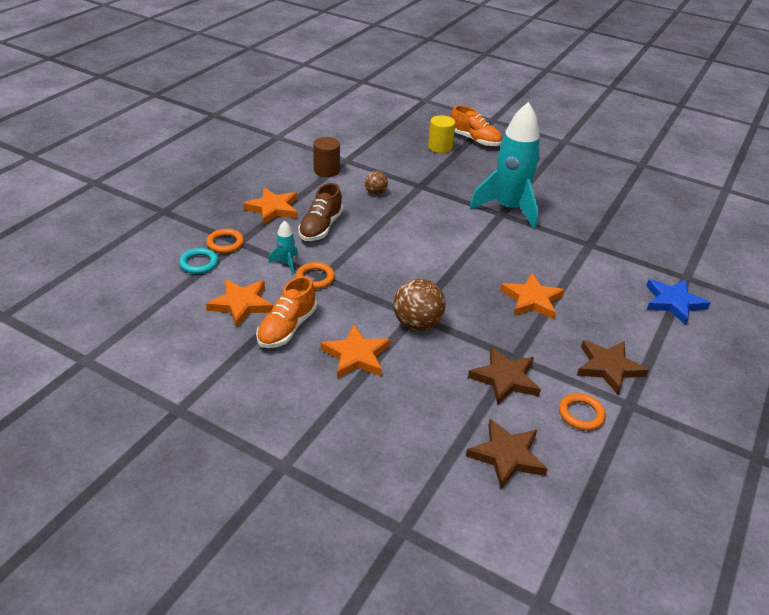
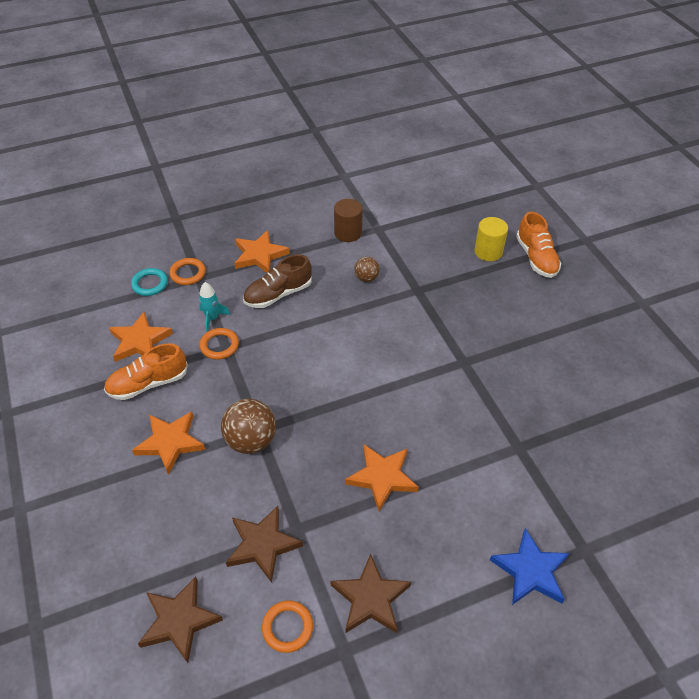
camera: 40 degrees right, 10 degrees up
(508, 208) = (478, 359): turquoise rocket -> none

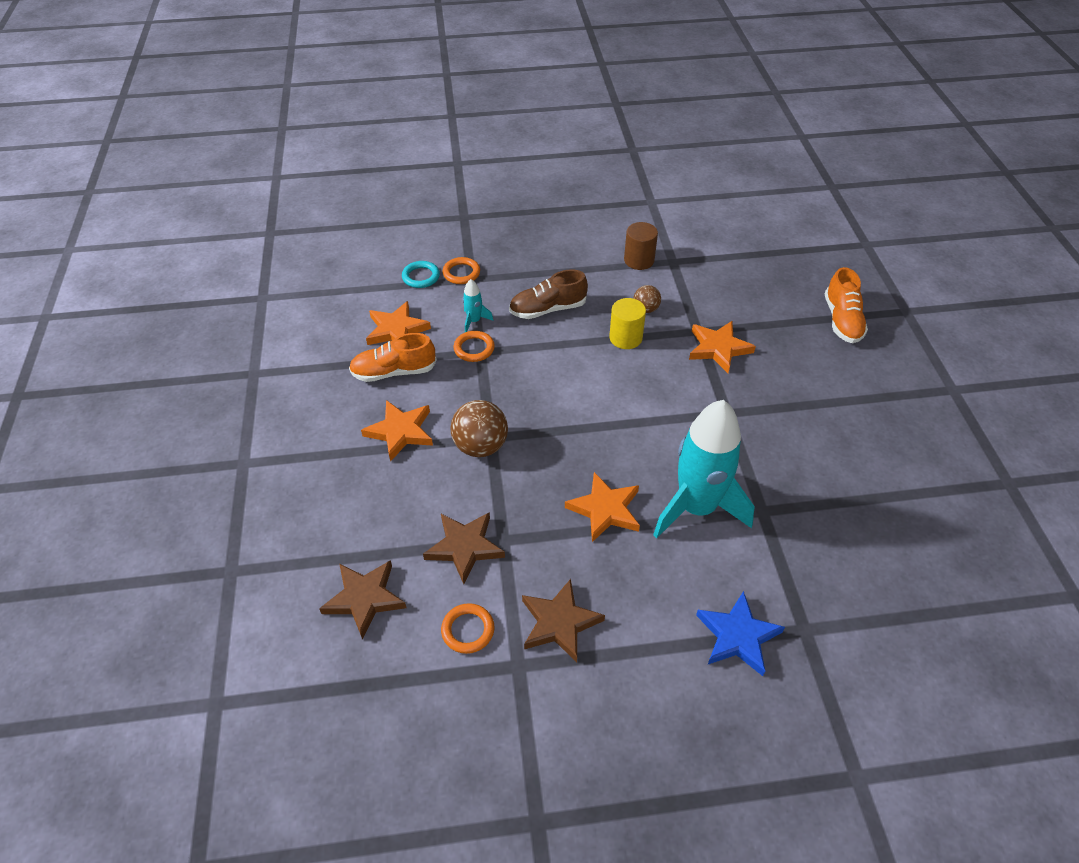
camera: 15 degrees right, 0 degrees up
(259, 255) = (539, 267): orange star -> orange star (718, 348)
(462, 457) = (696, 507): none -> turquoise rocket
(488, 251) = (788, 305): yellow cylinder -> yellow cylinder (625, 338)

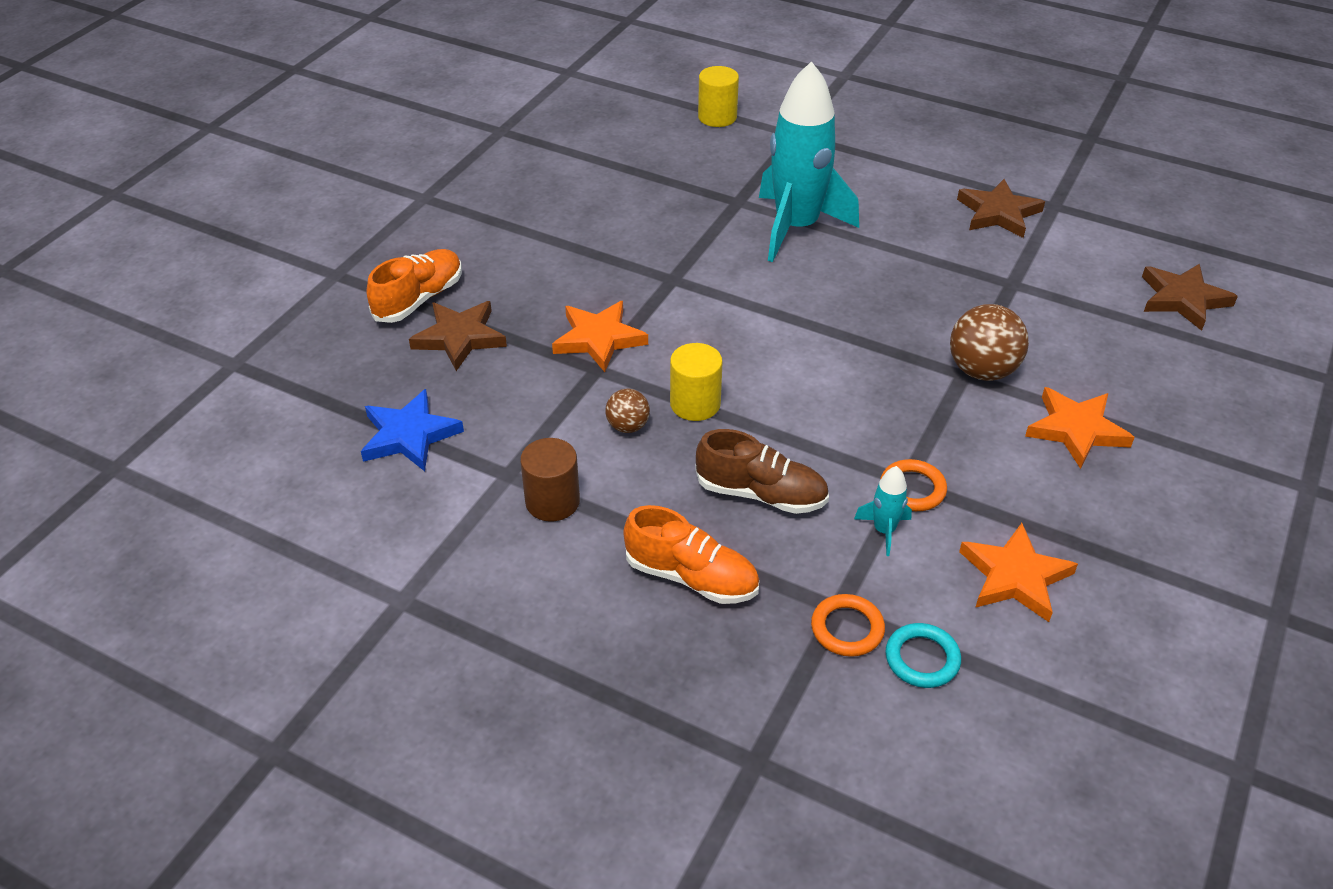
camera: 145 degrees left, 5 degrees down
(394, 372) = (1050, 511): orange shoe -> orange shoe (691, 577)
(464, 547) = (1057, 294): brown star -> brown star (460, 337)
(468, 630) = (1087, 240): orange ring -> none
(605, 509) = (887, 262): orange star -> none
(738, 636) = (852, 151): blue star -> blue star (409, 435)
(888, 611) = (717, 117): none -> yellow cylinder

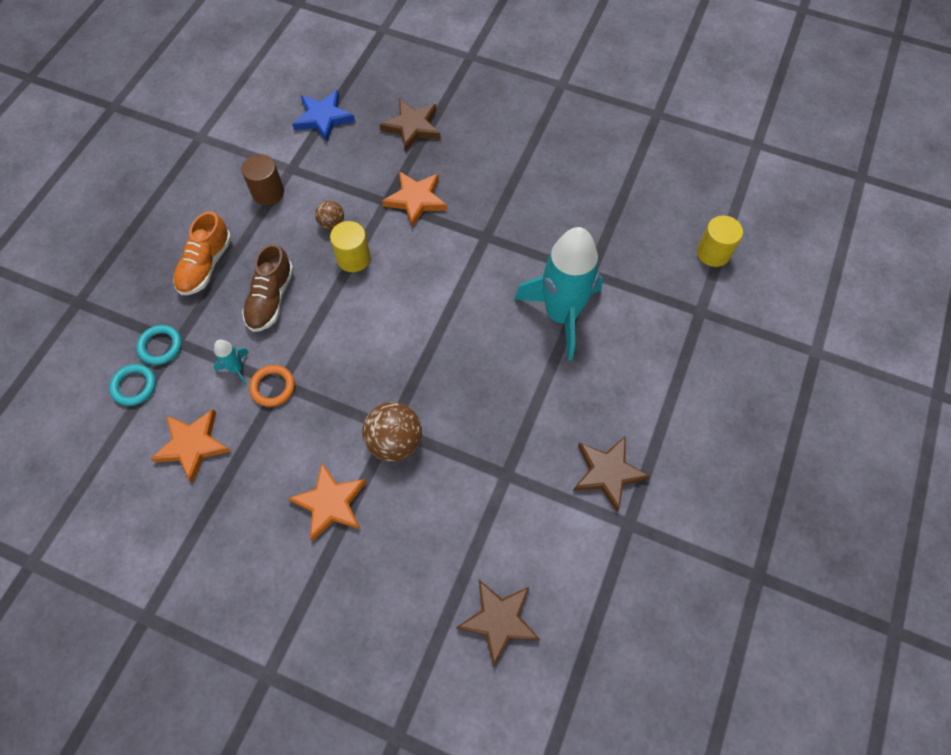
camera: 85 degrees right, 20 degrees up
(419, 299) = (449, 101): orange shoe -> none
(847, 628) = (160, 346): orange ring -> turquoise ring

